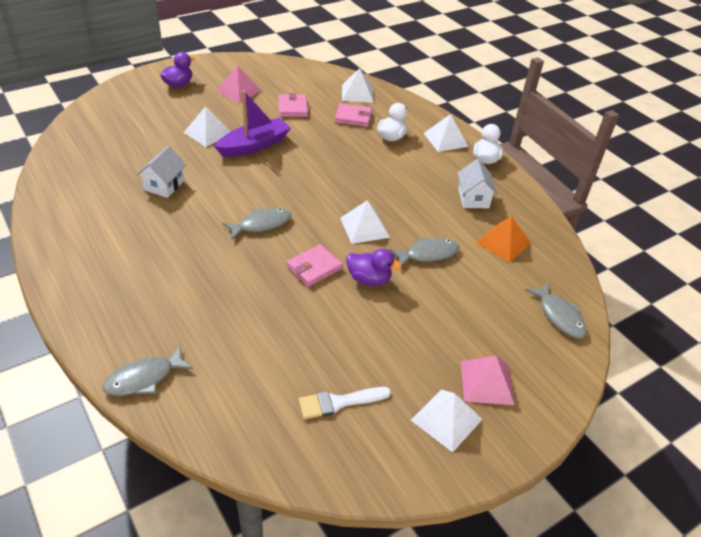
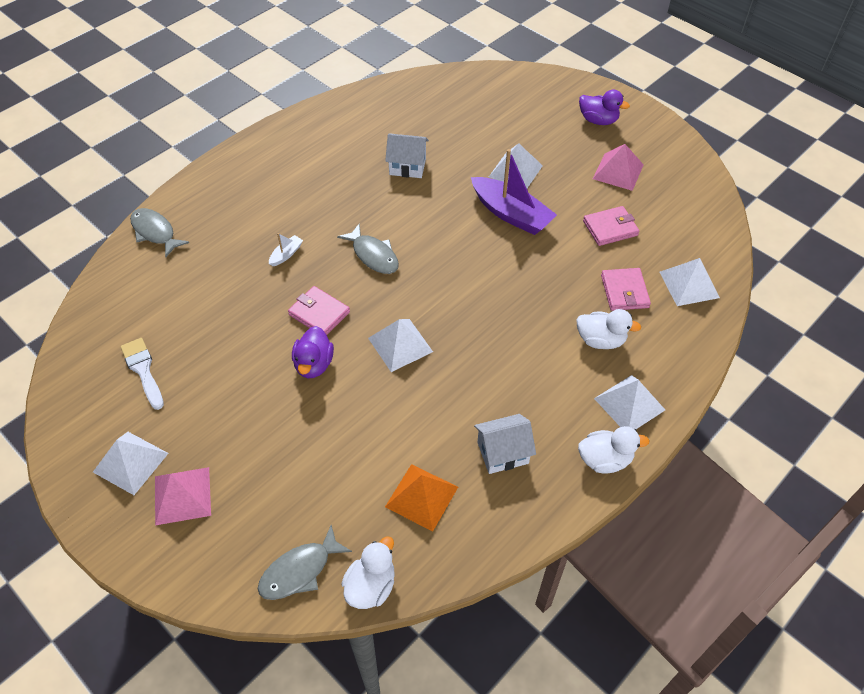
camera: 80 degrees right, 10 degrees up
(232, 278) = (286, 254): none -> white boat
(428, 254) = (373, 414): grey fish -> none
(571, 280) = (371, 586): none -> white duck

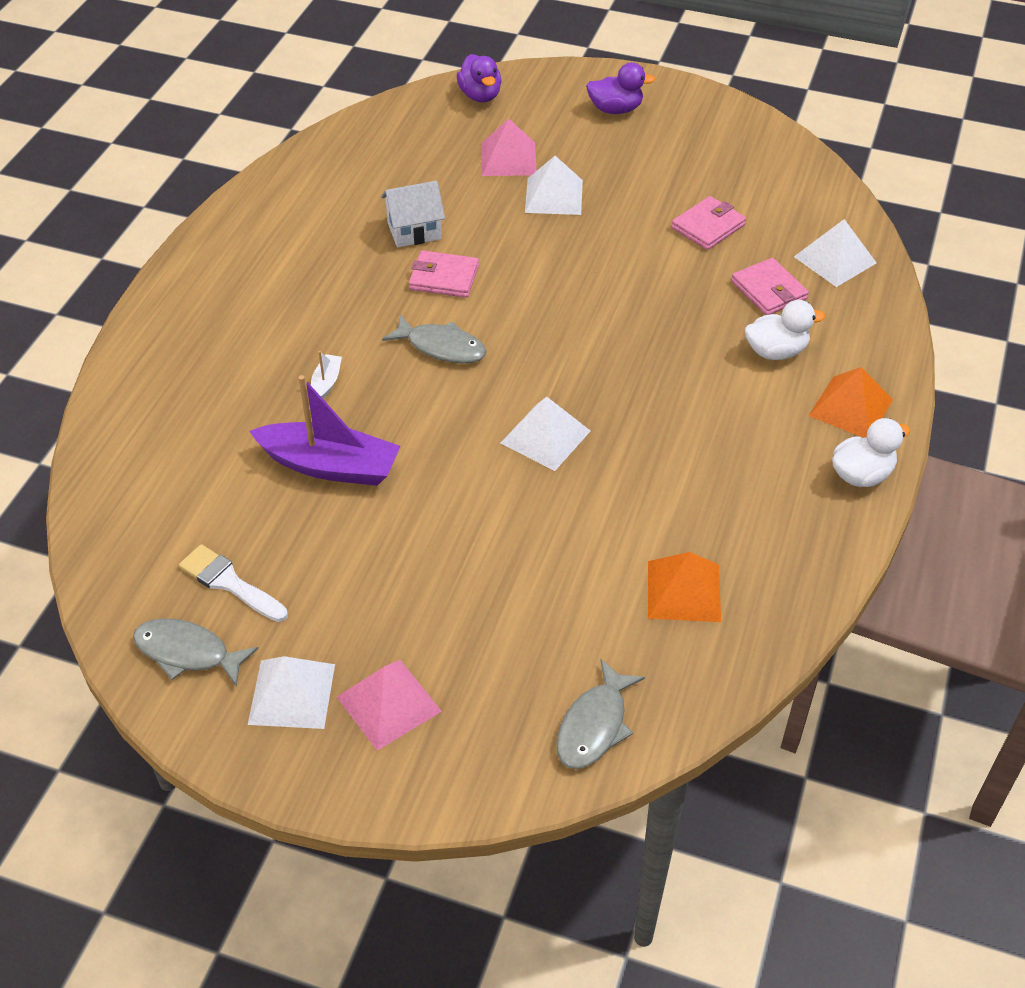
camera: 25 degrees left, 5 degrees down
(155, 232) = (123, 414): grey fish -> grey fish (187, 653)
(314, 364) = (452, 496): purple duck -> purple duck (480, 96)
(319, 313) = (418, 436): pink wallet -> pink wallet (444, 278)
(371, 586) = (689, 707): white duck -> none
(502, 453) = (745, 509): white house -> none
(511, 214) = (581, 246): purple boat -> purple boat (330, 466)
(618, 171) = (676, 160): pink pyramid -> pink pyramid (508, 158)
(629, 404) = (850, 407): white pyramid -> orange pyramid

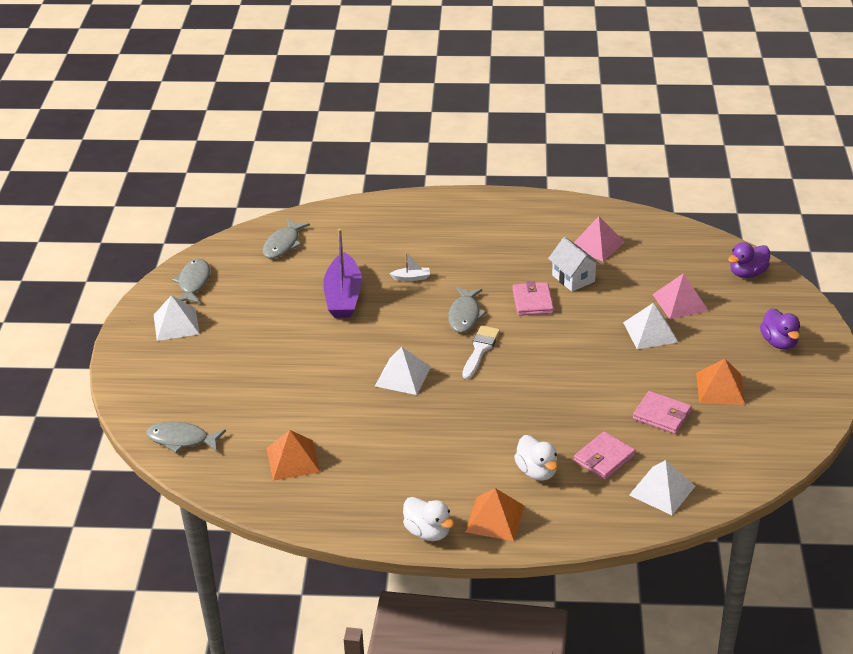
camera: 75 degrees right, 10 degrees down
(152, 515) = (283, 244): none -> grey fish
(229, 583) = (244, 283): white brush -> white brush (480, 350)
(388, 704) = (178, 359): pink pyramid -> pink pyramid (596, 244)
(677, 171) = (720, 388): none -> orange pyramid

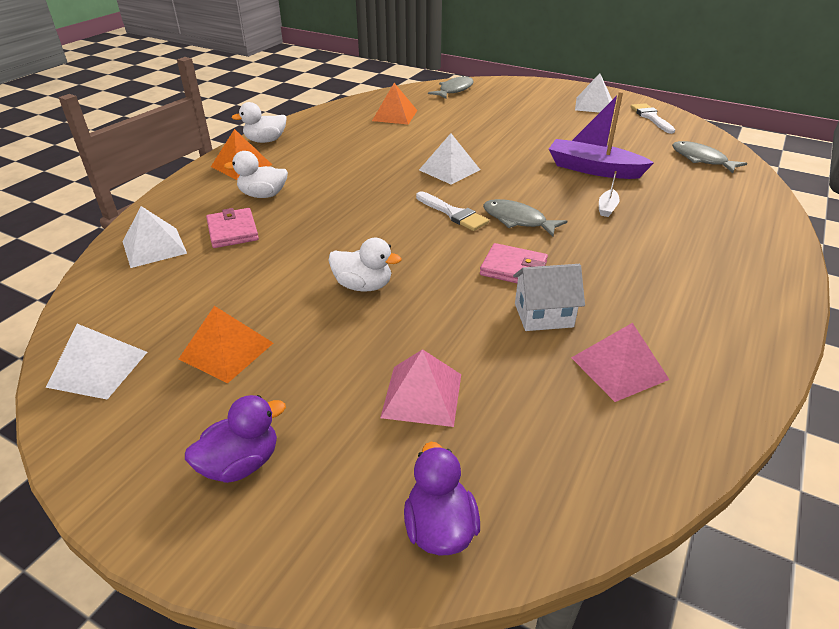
camera: 115 degrees right, 0 degrees up
(193, 283) = (651, 117): grey fish -> white brush
(610, 359) = (363, 286): none -> white duck
(650, 332) = (382, 337): white pyramid -> white pyramid (98, 369)
(662, 415) = (241, 287): pink wallet -> none
(779, 342) = (241, 463): purple duck -> purple duck turned 135 degrees clockwise

